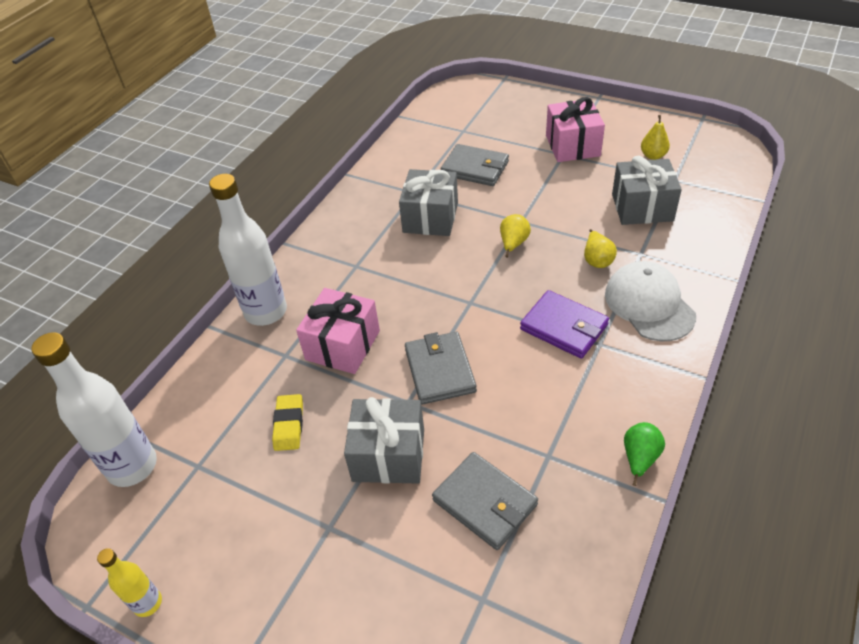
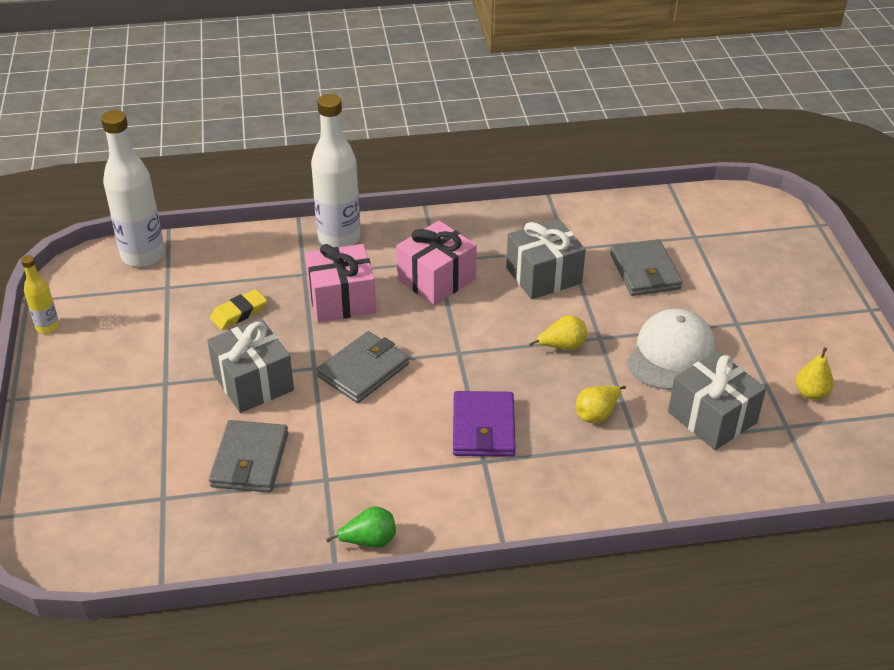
camera: 50 degrees right, 5 degrees down
(572, 145) = (758, 324): pink gift -> pink gift (436, 279)
(649, 304) = (569, 477): white cap -> white cap (670, 354)

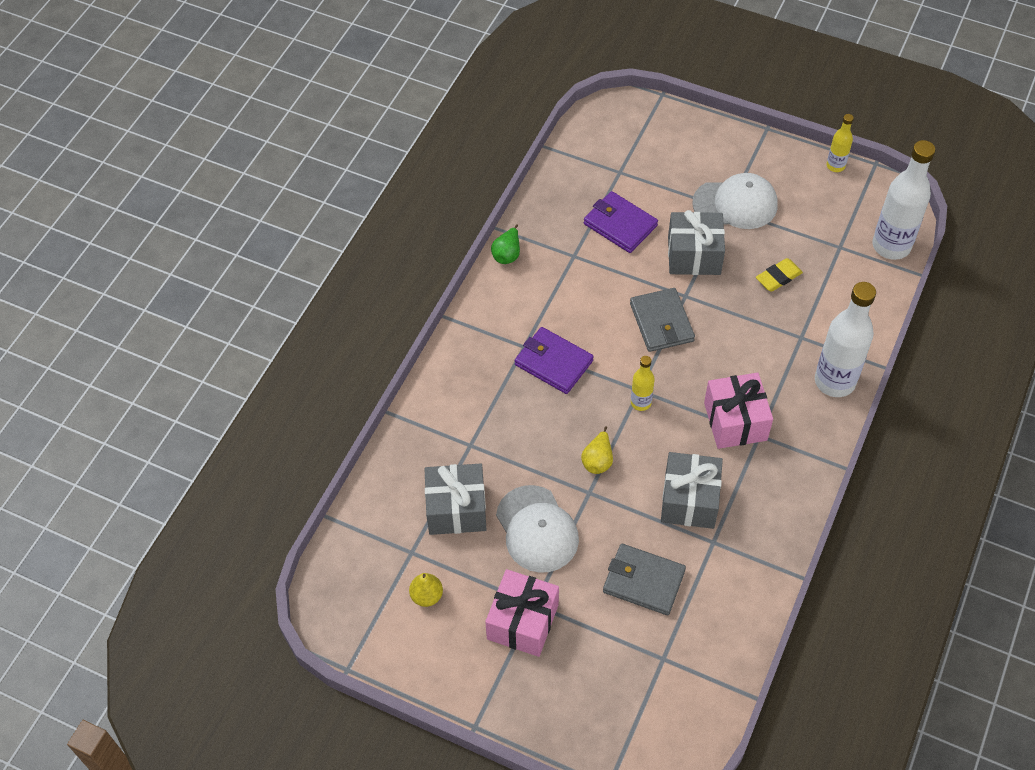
camera: 125 degrees right, 15 degrees up
(154, 379) = (735, 204): none -> white cap
(239, 313) = (778, 277): yellow eraser -> yellow eraser turned 60 degrees clockwise
(250, 460) = (620, 225): grey wallet -> purple wallet
(342, 300) = (751, 346): pink gift -> pink gift (522, 622)
(472, 345) = (641, 402): none -> yellow bottle
(597, 414) = (514, 438): yellow pear -> none

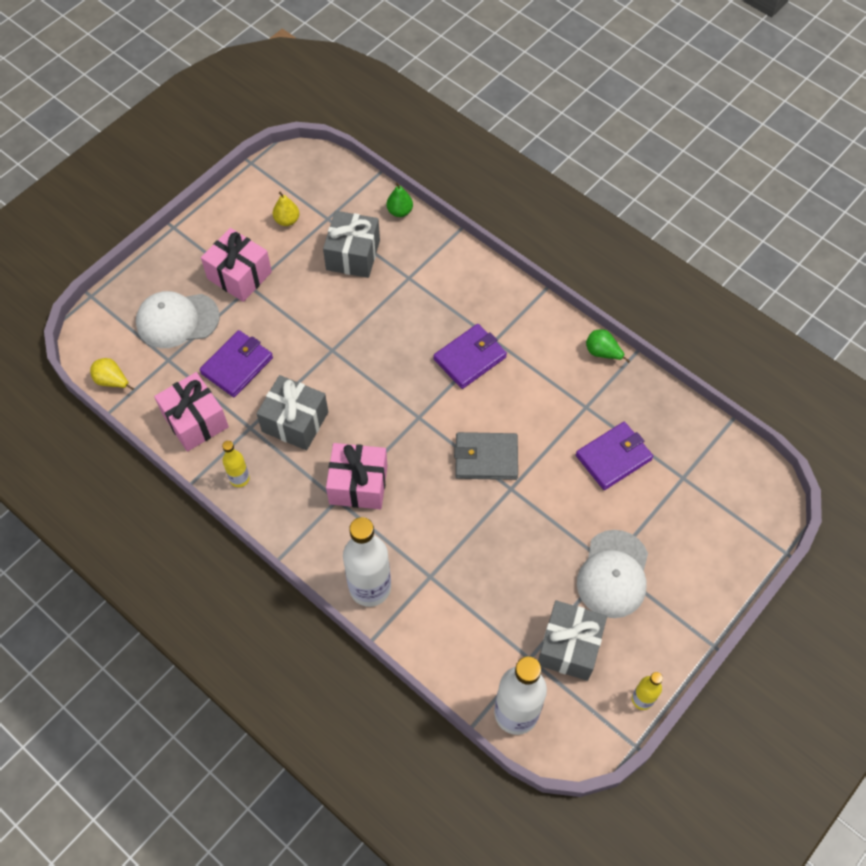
camera: 105 degrees right, 5 degrees up
(380, 479) = (400, 211): none -> green pear
(537, 529) = (313, 304): white cap -> white cap (177, 320)
(598, 460) = (359, 364): yellow pear -> yellow pear (112, 381)
(641, 402) = (405, 414): yellow bottle -> yellow bottle (239, 478)
(643, 581) = (237, 365): grey wallet -> purple wallet
(694, 255) = (557, 512): grey gift -> grey gift (569, 647)
(727, 599) = (195, 421): none -> pink gift
(778, 277) = (508, 582): yellow eraser -> none

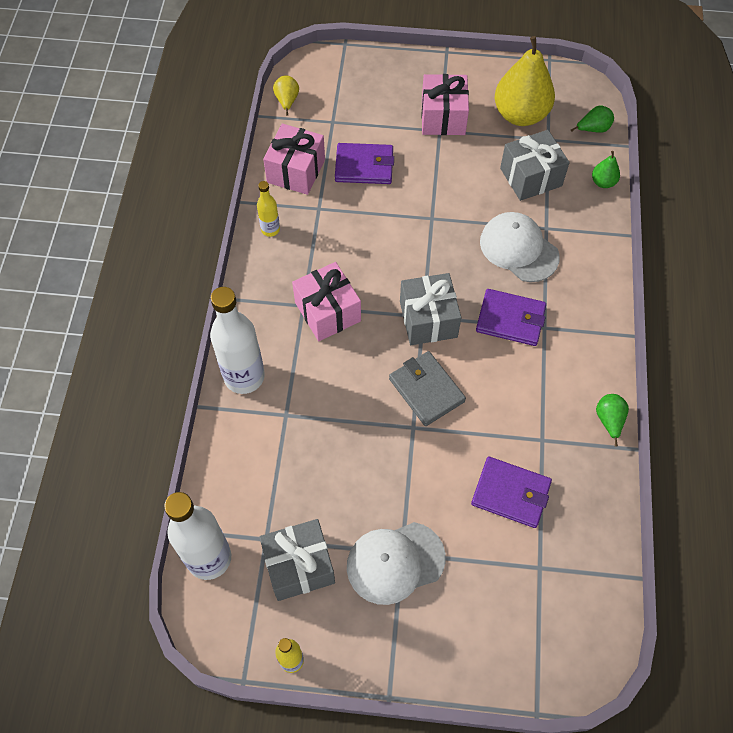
camera: 55 degrees right, 0 degrees up
(177, 320) = (370, 105): white cap -> white cap (518, 249)
(287, 220) = (520, 115): yellow pear -> yellow pear, size x2.23
(295, 422) = (347, 234): grey gift -> grey gift (428, 319)
(345, 182) = (593, 129): none -> green pear

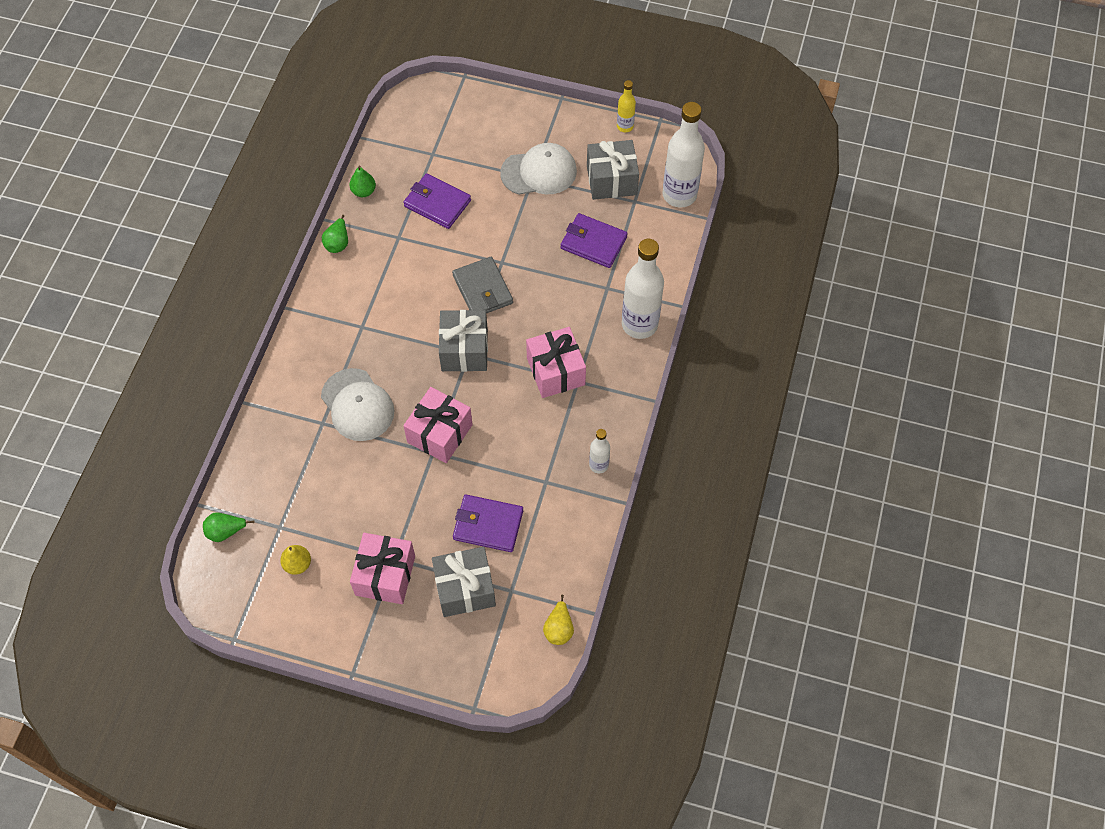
camera: 170 degrees left, 0 degrees up
(270, 229) = (598, 465): yellow bottle -> white bottle
(296, 171) = (562, 531): pink gift -> pink gift (440, 433)
(510, 319) = (390, 338): purple wallet -> purple wallet (593, 243)
(520, 115) = (297, 564): yellow pear -> yellow pear, size x0.45
(531, 177) = (316, 483): grey gift -> grey gift (465, 588)
(603, 182) = (244, 464): green pear -> green pear (364, 191)

